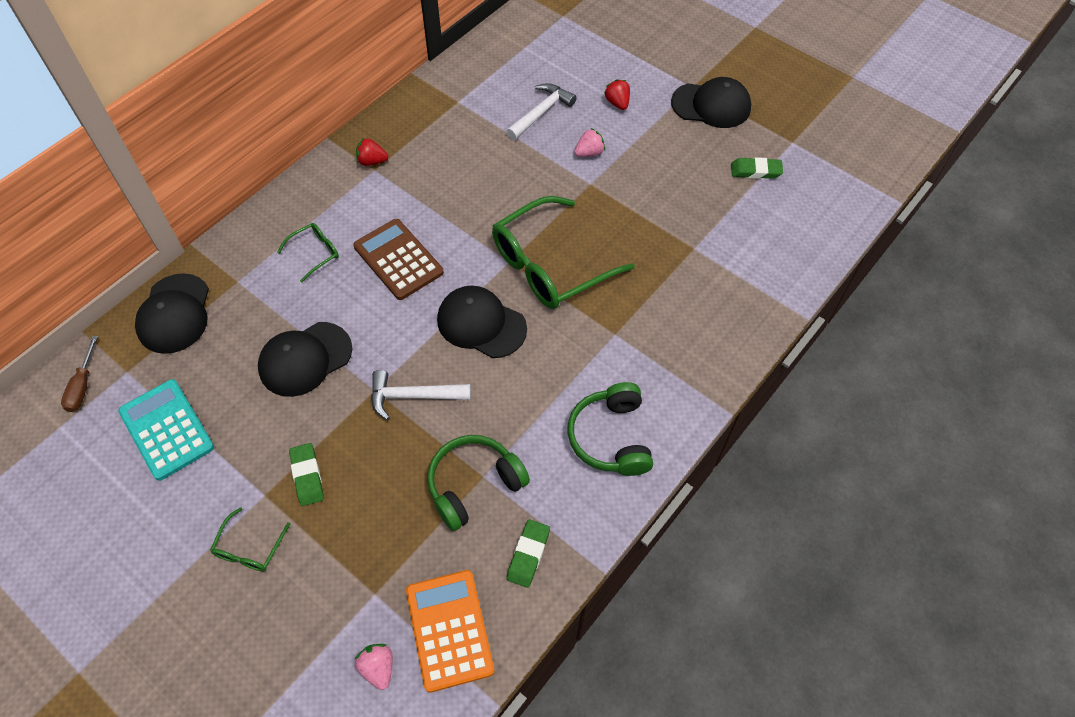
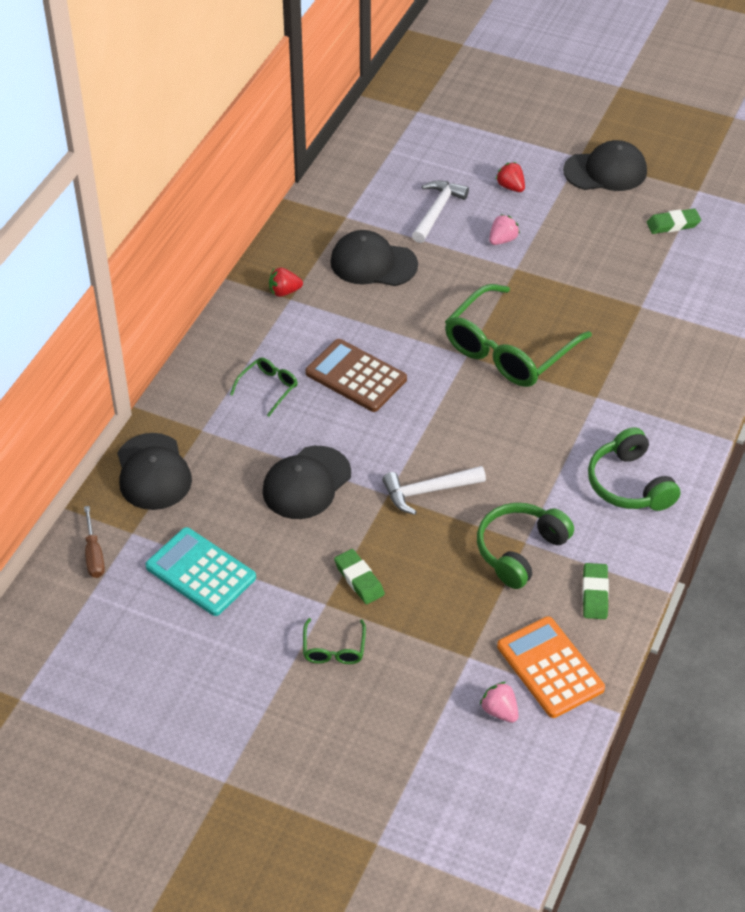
camera: 15 degrees left, 10 degrees down
(481, 324) = (465, 415): black cap -> black cap (373, 263)

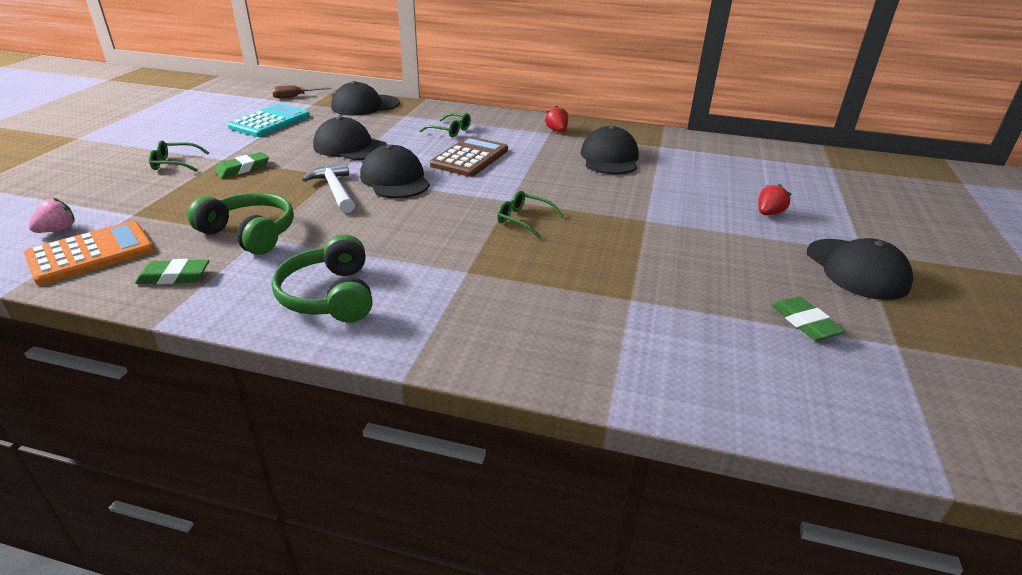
camera: 80 degrees right, 15 degrees down
(406, 441) = (395, 179): none -> black cap
(437, 211) = (699, 180): white hammer -> none
(502, 240) = (683, 212): pink strawberry -> none
(508, 350) = (523, 220): green glasses -> green glasses, size x0.45
(629, 484) = (330, 296): green headphones -> green headphones turned 75 degrees counterclockwise

